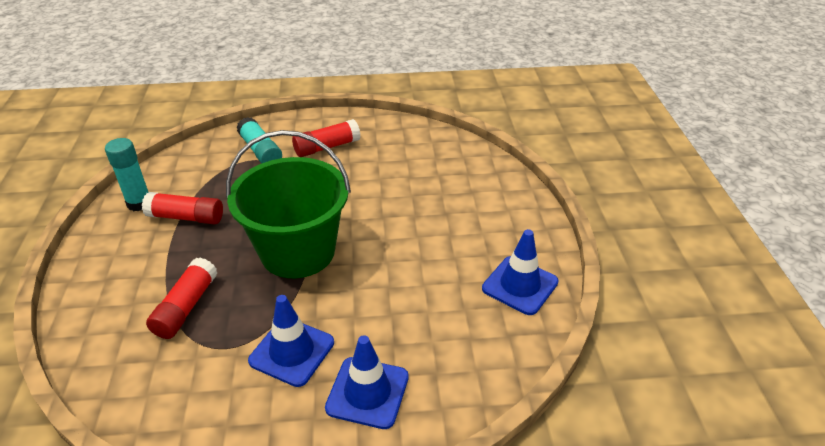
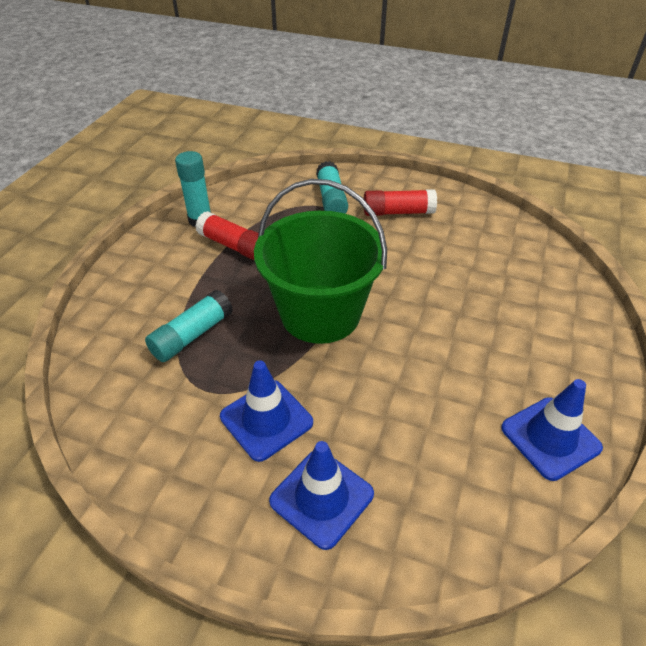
camera: 25 degrees right, 5 degrees up
(186, 307) = (192, 335): red glue stick -> turquoise glue stick

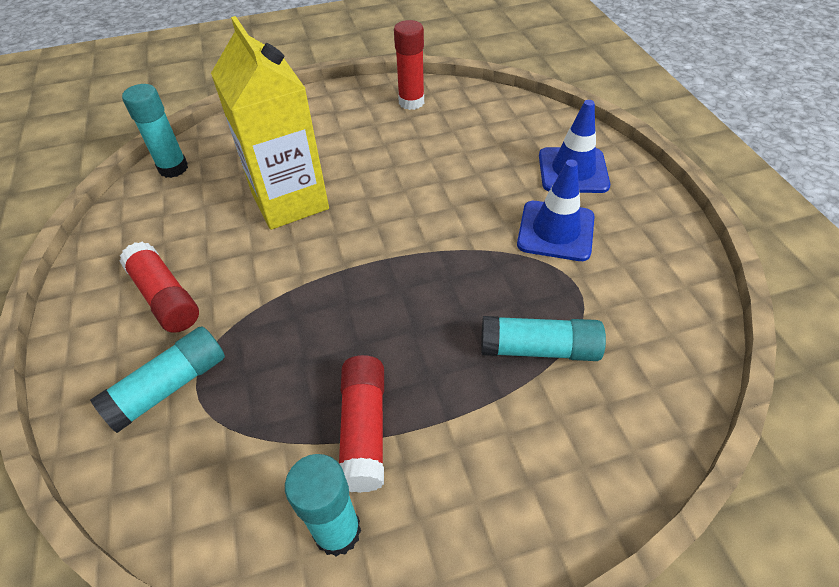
camera: 125 degrees left, 5 degrees up
(320, 313) = (407, 267): green bucket -> none
(446, 288) = (290, 201): none -> yellow carton
(538, 247) = (173, 168): none -> turquoise glue stick
(550, 438) = (411, 102): blue traffic cone -> red glue stick

